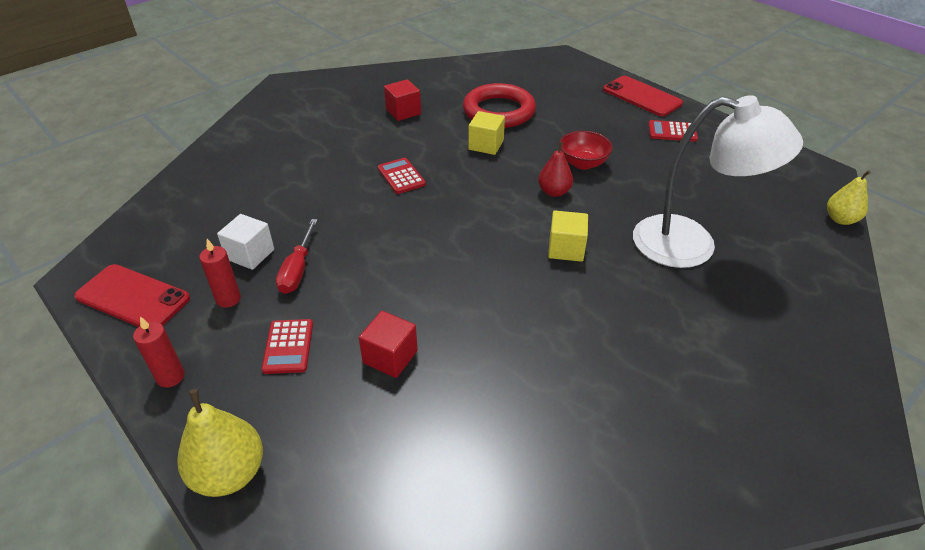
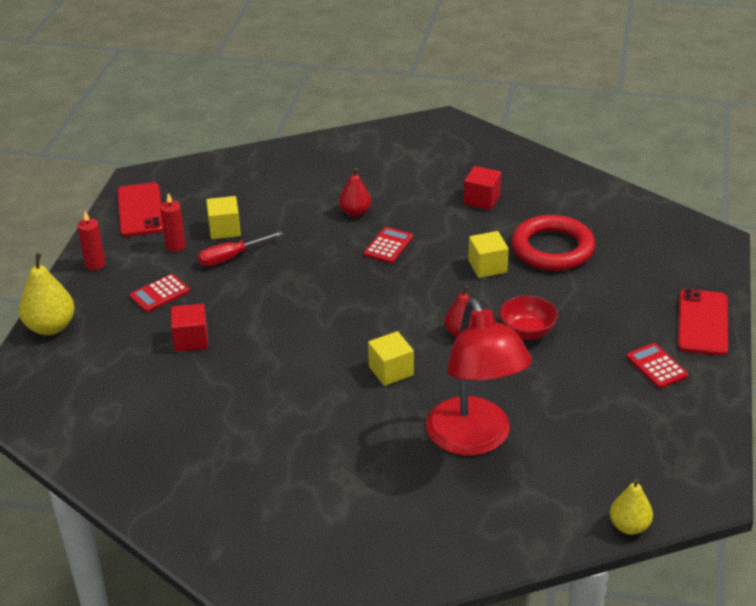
camera: 55 degrees right, 5 degrees down
(250, 254) = (224, 229): white cube -> yellow cube
(335, 172) = (355, 212): none -> red pear
(691, 245) = (474, 439): white lamp -> red lamp

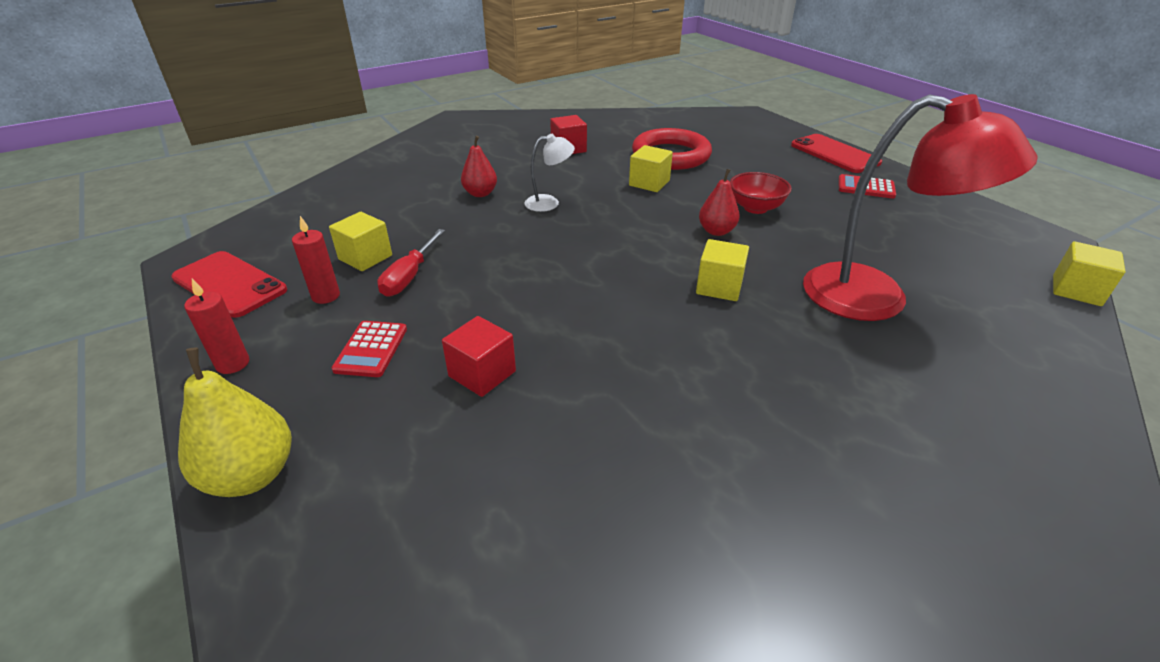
camera: 45 degrees left, 0 degrees up
(388, 246) = (549, 203): red calculator -> white lamp
(629, 526) = (1076, 290): yellow pear -> yellow cube

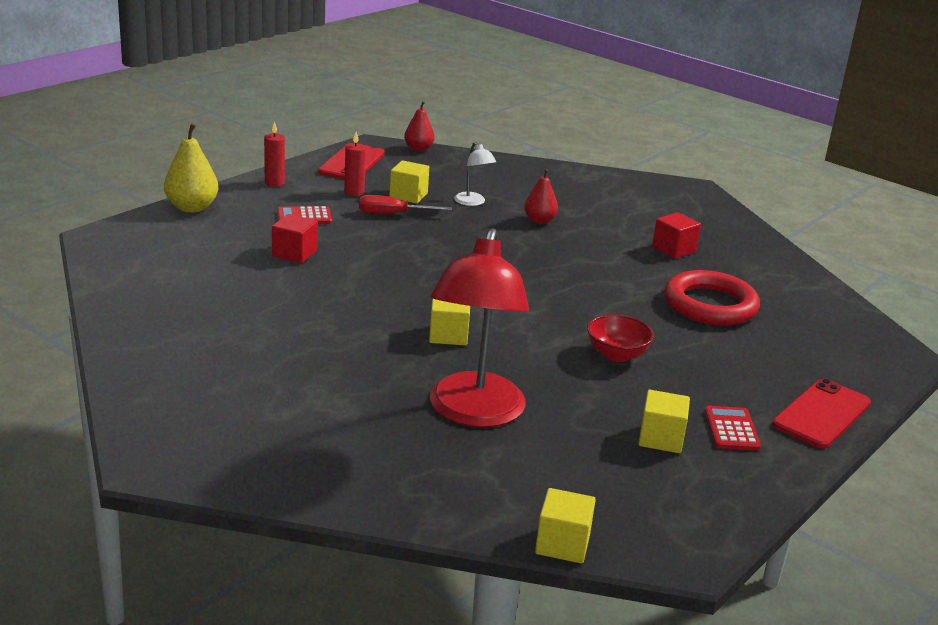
camera: 70 degrees right, 10 degrees down
(549, 203) = (545, 251): white lamp -> white lamp (473, 202)
(649, 183) = (627, 296): yellow cube -> yellow cube (661, 438)
(716, 231) = (549, 333): red pear -> red pear (418, 149)

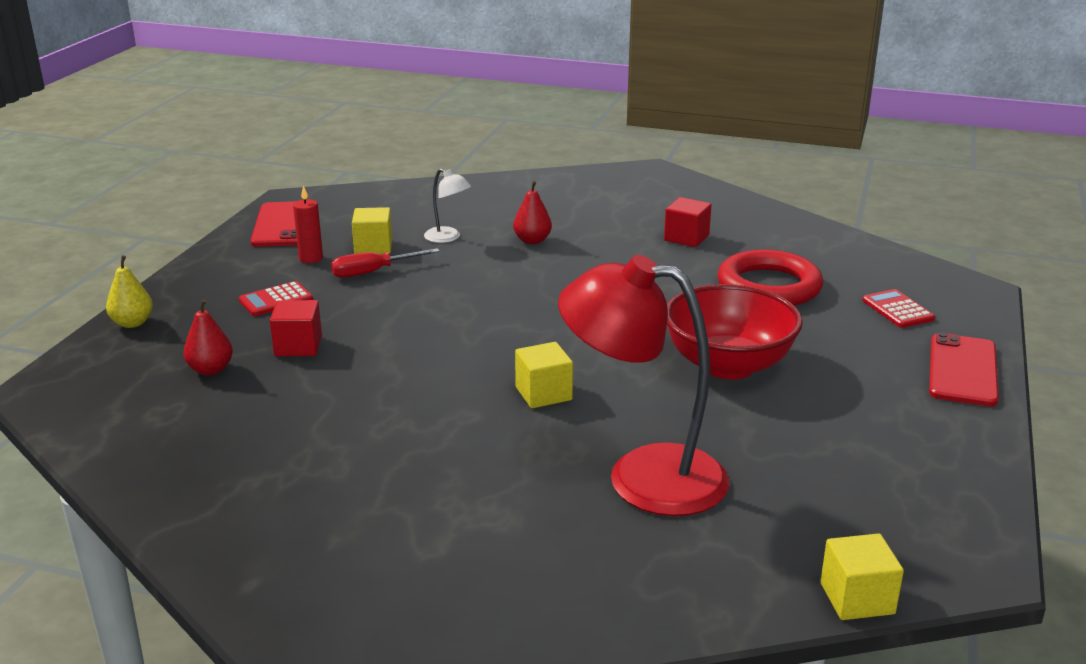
camera: 20 degrees left, 0 degrees up
(192, 208) = (132, 323): yellow pear -> yellow pear, size x0.66
(274, 183) = (210, 269): red candle -> none
(418, 149) = (343, 193): red pear -> red pear (210, 370)
(473, 413) = (643, 476): red lamp -> red lamp turned 120 degrees clockwise
(616, 355) = (728, 365): red bowl -> red bowl, size x1.78
(661, 438) = (846, 444): yellow cube -> none
(731, 429) = (900, 412): red calculator -> red calculator (897, 310)

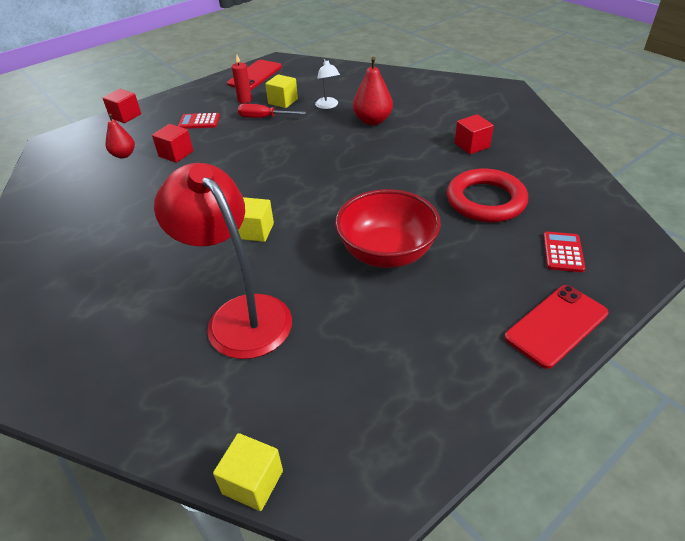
camera: 35 degrees right, 15 degrees up
(132, 323) = (125, 116): yellow pear -> red cube
(532, 241) = (372, 121): red pear -> red pear, size x1.52

